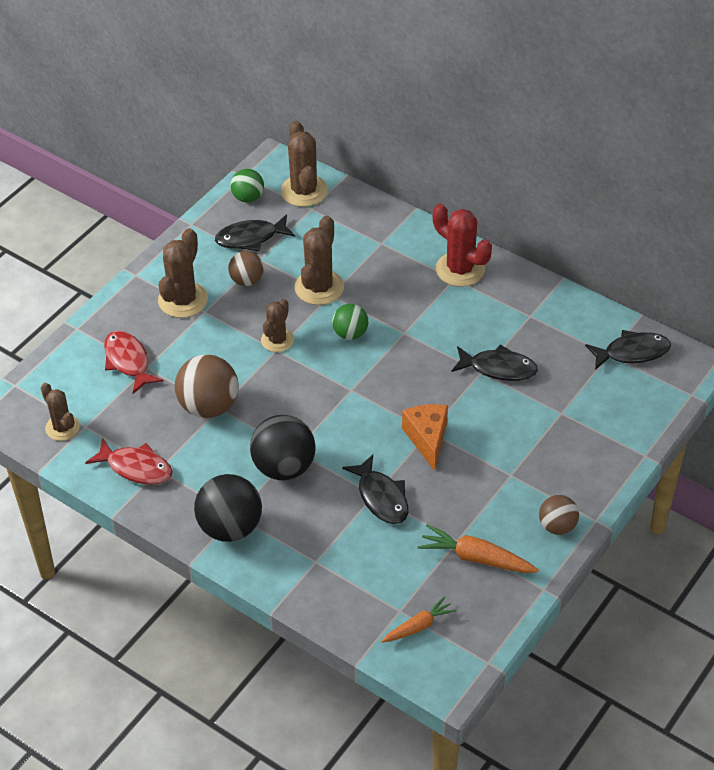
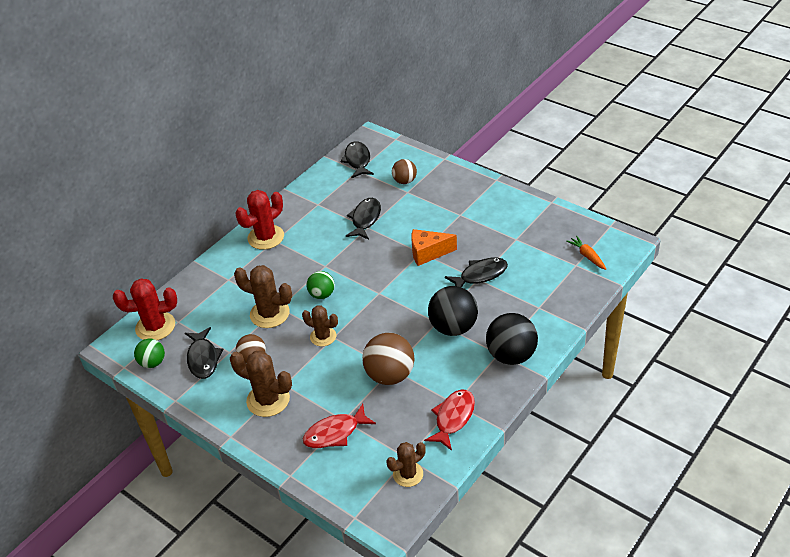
camera: 85 degrees left, 5 degrees down
(304, 191) = (155, 326): brown cactus -> red cactus
(476, 558) = (529, 230): orange carrot -> none
(557, 526) = (502, 195): brown ball -> brown ball (404, 181)

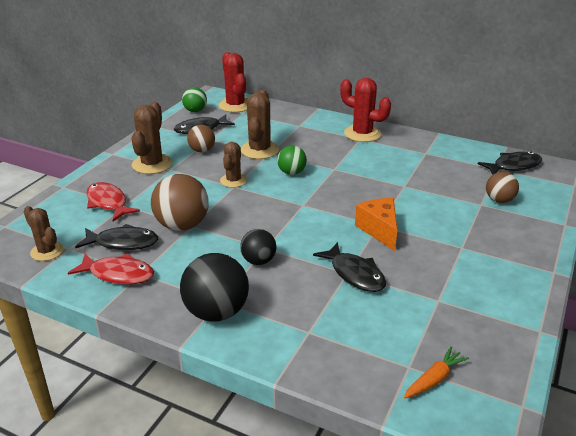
camera: 75 degrees right, 10 degrees down
(365, 219) = (417, 183): black fish -> black fish (123, 243)
(453, 327) = (258, 261): black ball -> black ball, size x0.59

